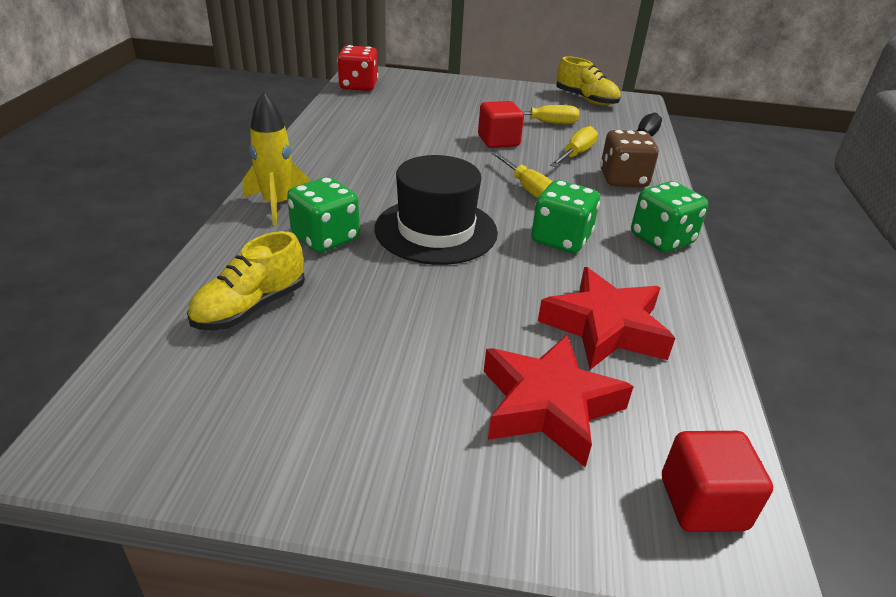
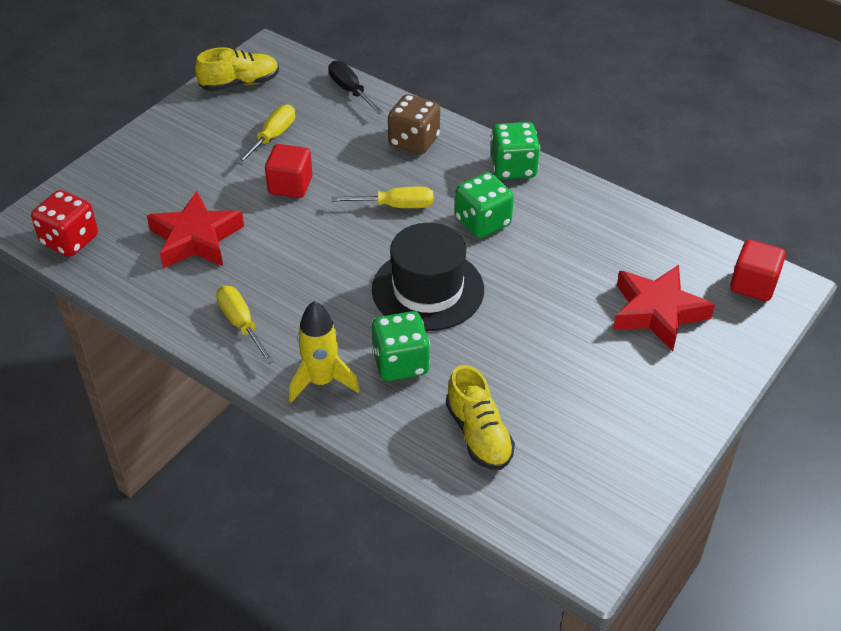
camera: 60 degrees left, 10 degrees up
(576, 154) = (351, 147): yellow screwdriver -> yellow screwdriver (241, 324)
(605, 327) = (598, 251): red star -> red star (196, 238)

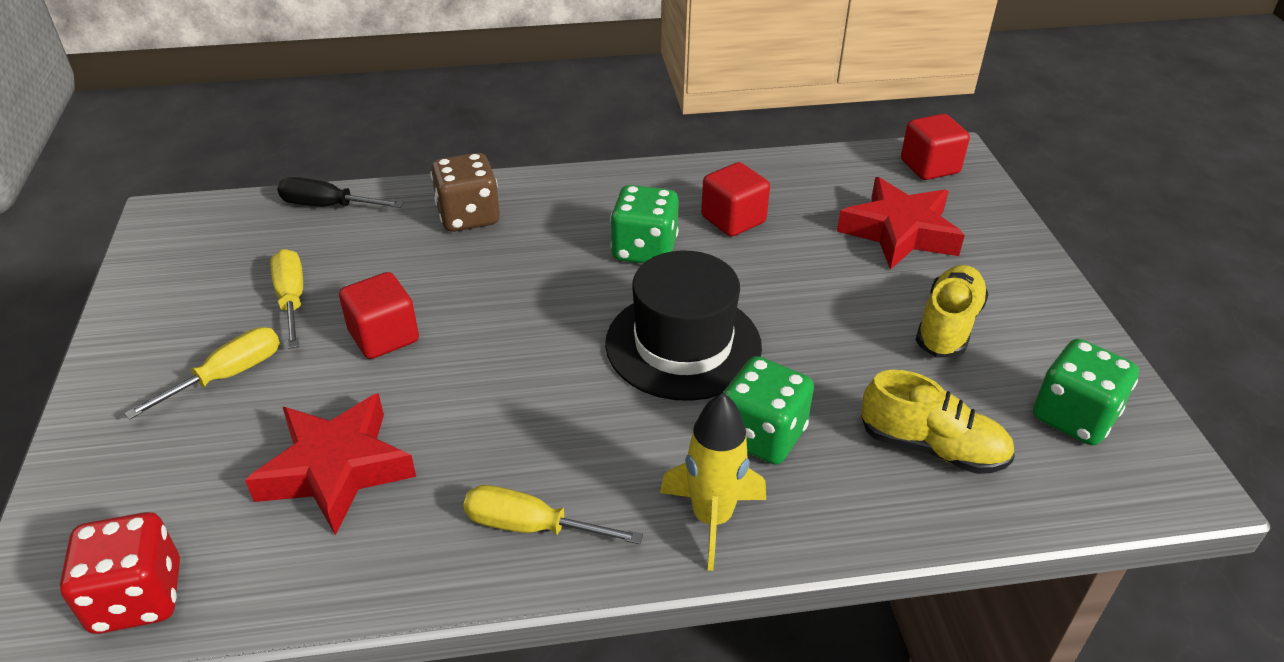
camera: 45 degrees left, 5 degrees down
(240, 83) = (170, 267): yellow shoe -> yellow shoe (948, 326)
(395, 206) = (535, 287): yellow screwdriver -> yellow screwdriver (227, 376)
(513, 168) = (603, 187): green dice -> green dice (1073, 417)
(562, 237) = (733, 220): none -> red cube

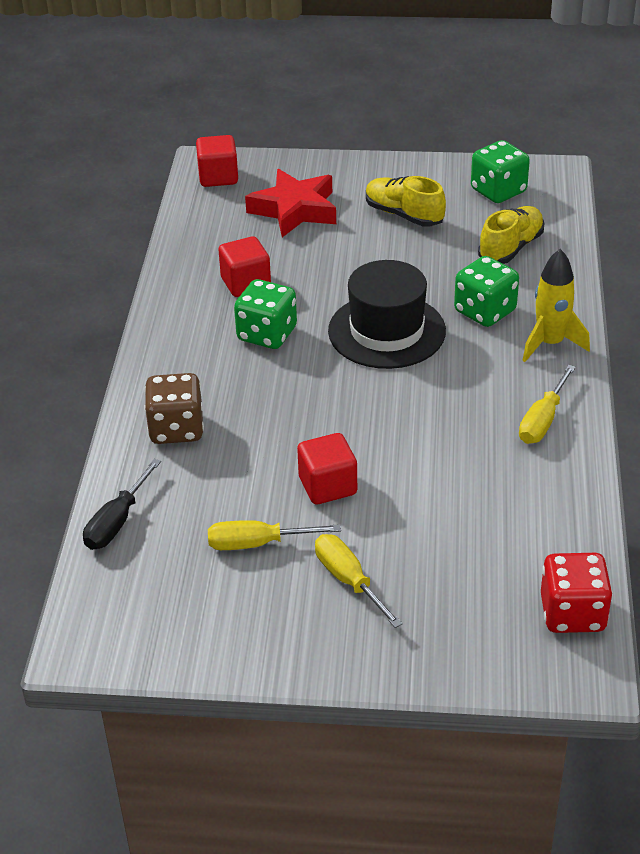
camera: 75 degrees left, 0 degrees up
(336, 469) = (471, 513): red star -> none

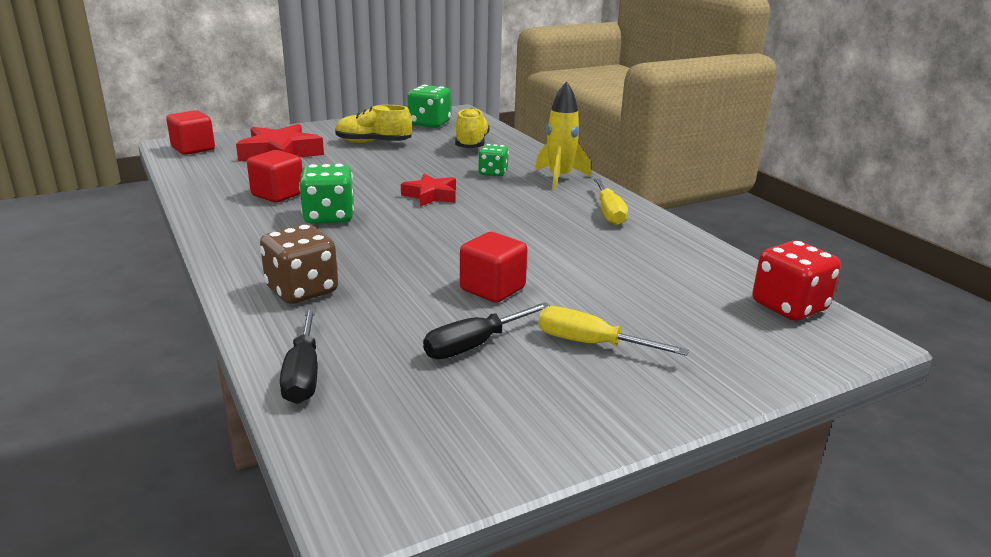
camera: 35 degrees left, 15 degrees down
(258, 543) = (475, 345): yellow screwdriver -> black screwdriver
(386, 331) = (431, 195): black hat -> red star
(485, 311) = (493, 173): green dice -> green dice, size x0.63

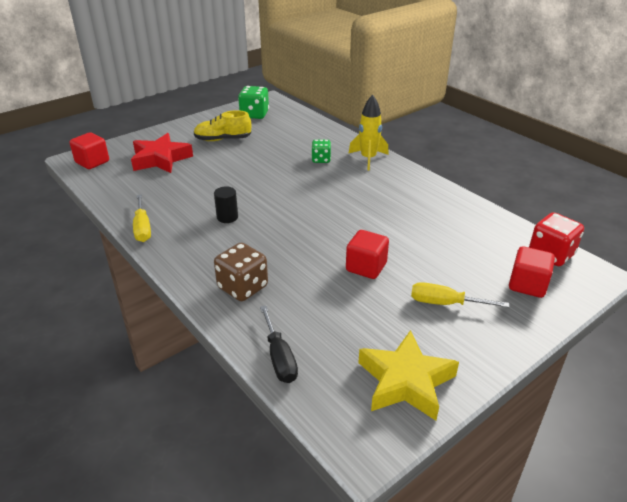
camera: 10 degrees left, 10 degrees up
(278, 194) = (180, 200): red cube -> red cube (527, 285)
(329, 217) = (227, 217): green dice -> black cylinder
(431, 195) = (288, 187): red star -> none
(471, 144) = (293, 132): yellow shoe -> none
(475, 345) = (375, 316): black screwdriver -> none
(478, 429) = (405, 381): none -> yellow star
(609, 213) = (413, 188): yellow screwdriver -> yellow screwdriver (142, 228)

